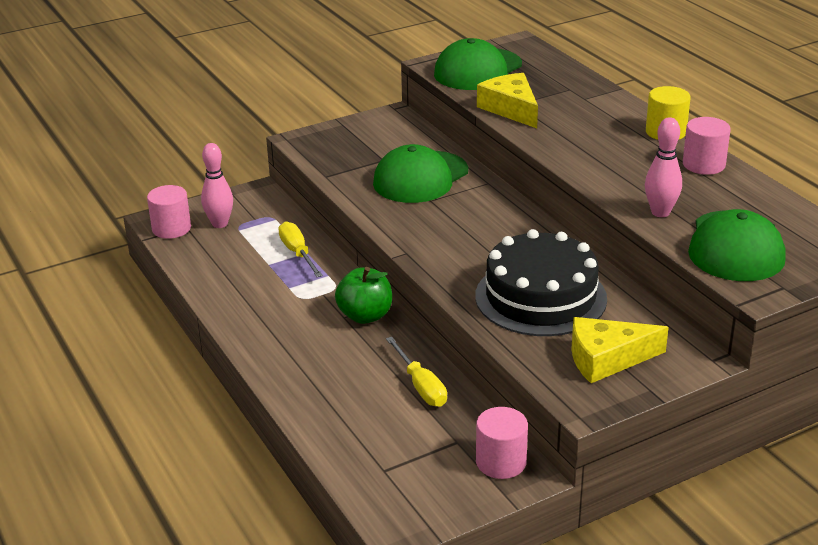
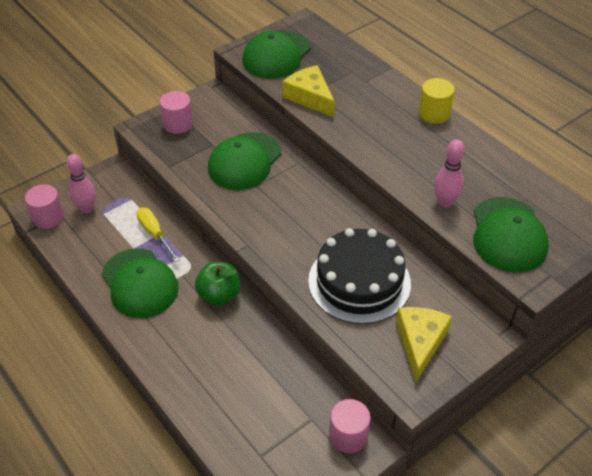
camera: 10 degrees left, 15 degrees up
(269, 297) = (140, 283): none -> green cap
(421, 386) = (274, 364): yellow screwdriver -> none
(606, 359) = (420, 342): yellow cheese -> yellow cheese turned 120 degrees clockwise
(703, 165) = (469, 147): pink cylinder -> pink cylinder (178, 124)

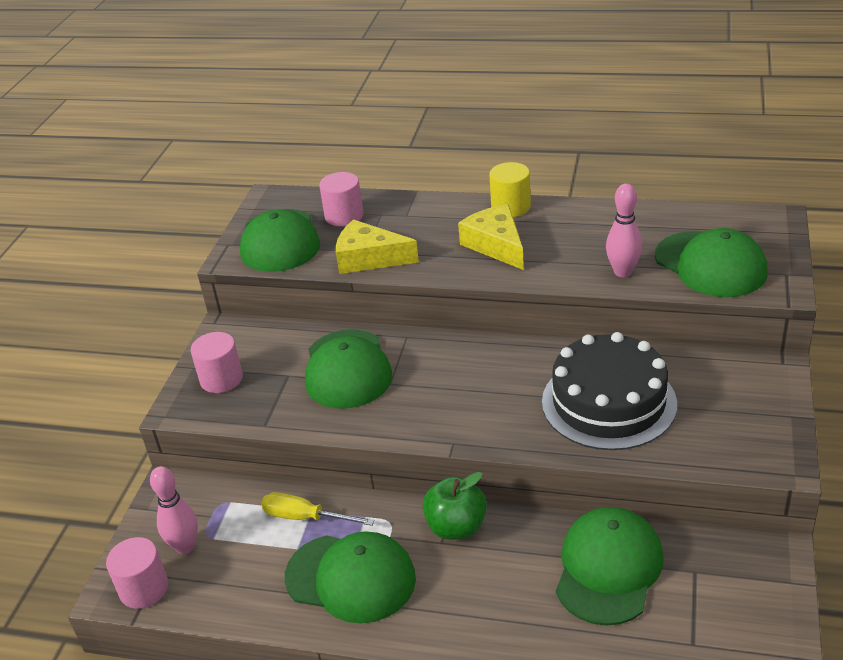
camera: 35 degrees left, 10 degrees down
(267, 379) = (608, 568): none -> green cap
(348, 436) = (747, 559): pink cylinder -> pink cylinder (344, 216)
(420, 342) = (730, 415): yellow cheese -> yellow cheese (496, 245)

